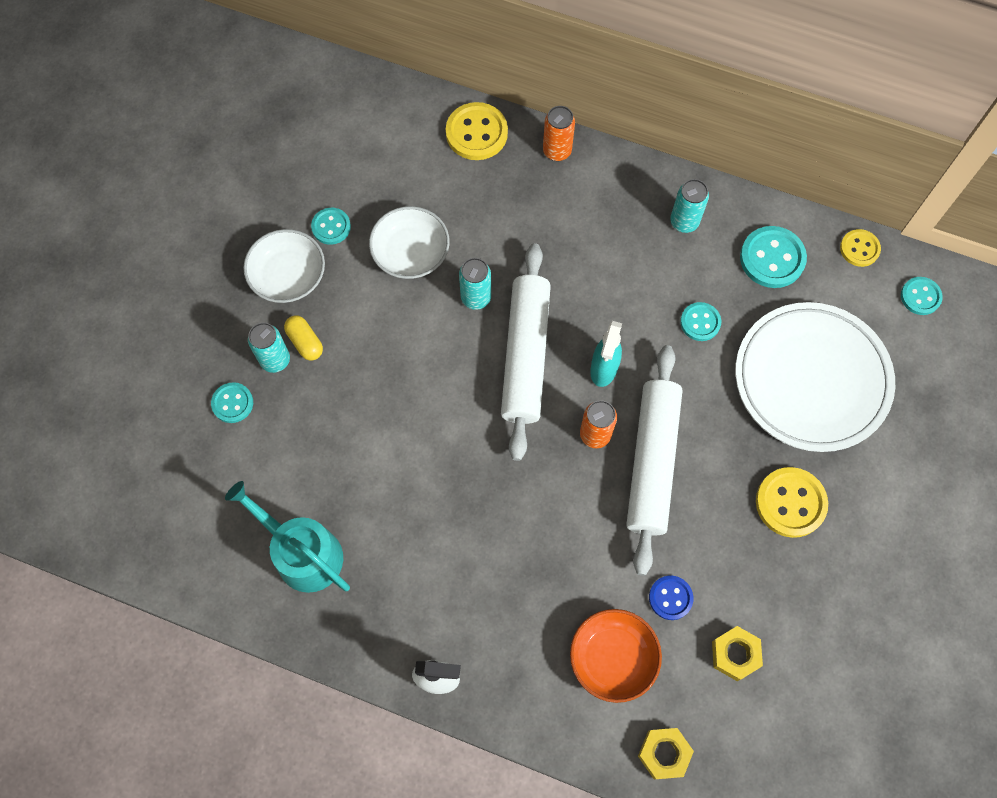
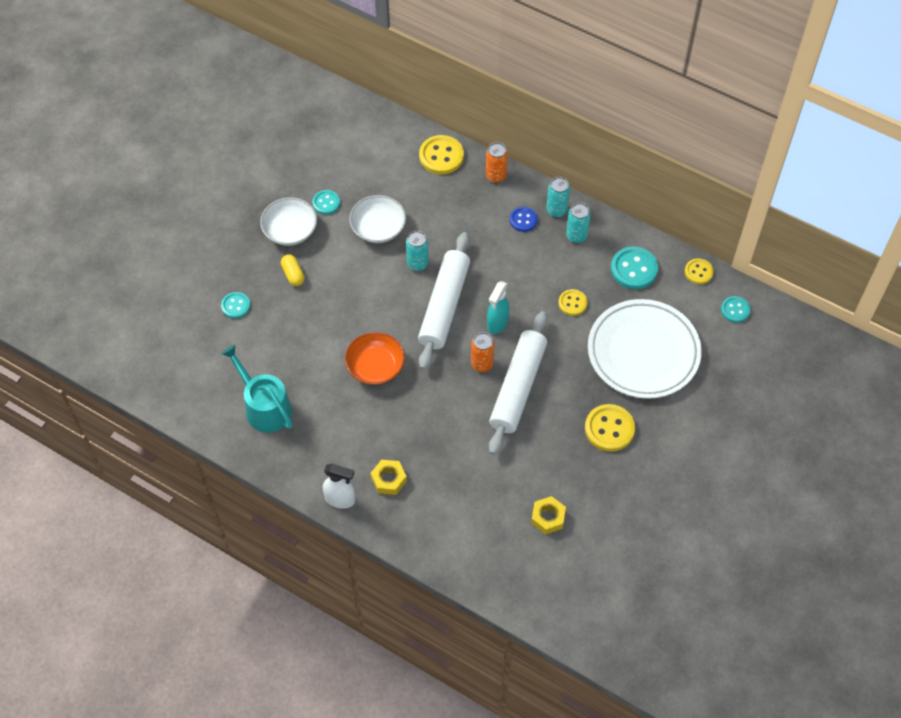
camera: 10 degrees right, 10 degrees down
(275, 360) = (270, 283): turquoise can -> turquoise can (556, 210)
(613, 658) = (462, 506): orange bowl -> orange bowl (375, 366)
(664, 753) = (484, 570): yellow nut -> yellow nut (388, 479)
(670, 598) = (511, 475): blue button -> blue button (523, 220)
(700, 322) = (572, 303): turquoise button -> yellow button

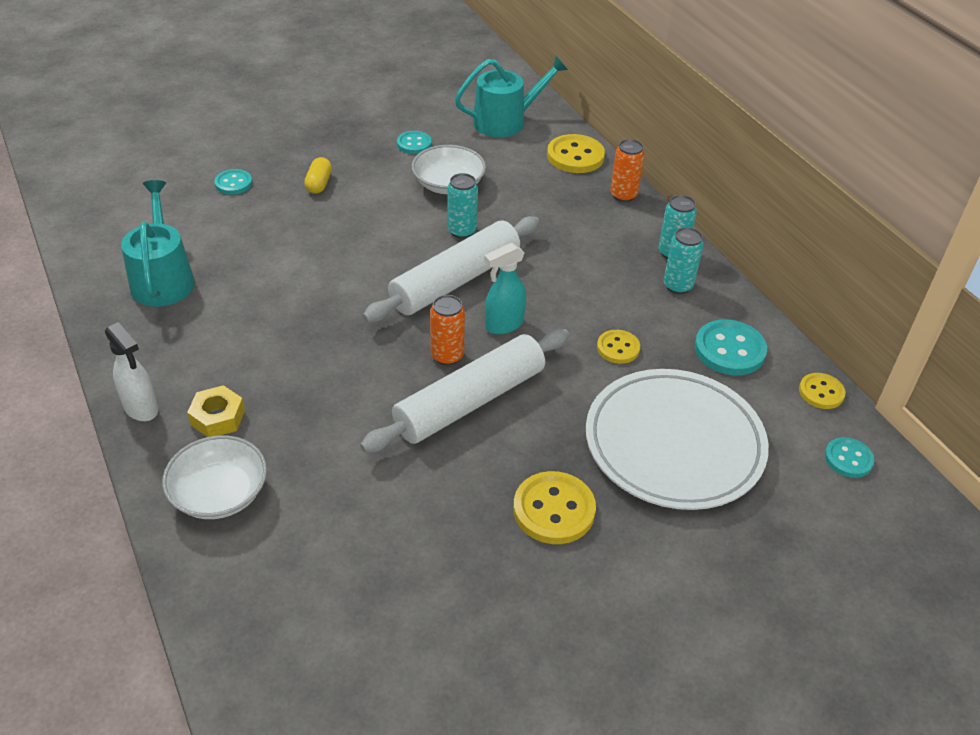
camera: 30 degrees right, 15 degrees down
(290, 230) = (354, 149): white bowl -> white bowl (219, 493)
(371, 147) = (506, 121): none -> turquoise watering can
(375, 366) = (320, 299): orange bowl -> none
(523, 220) = (623, 245): blue button -> none
(548, 517) = (373, 573): yellow nut -> none

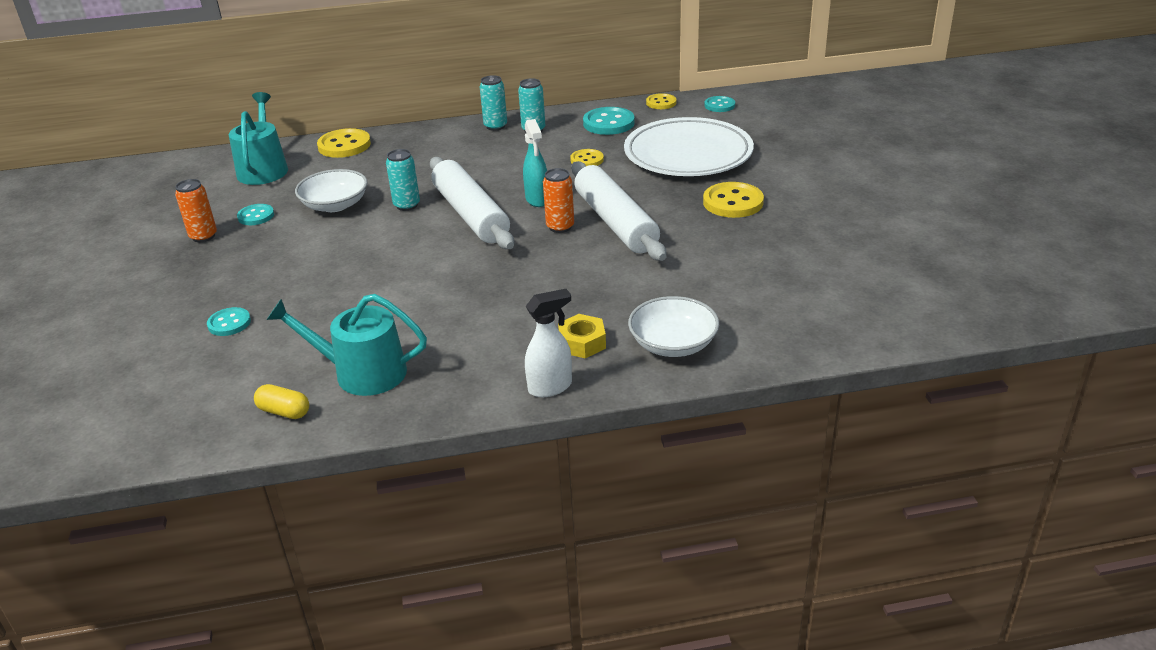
camera: 70 degrees left, 10 degrees down
(319, 184) = (275, 271): yellow capsule -> yellow capsule (284, 412)
(623, 195) = (413, 134): orange can -> orange can (203, 236)

